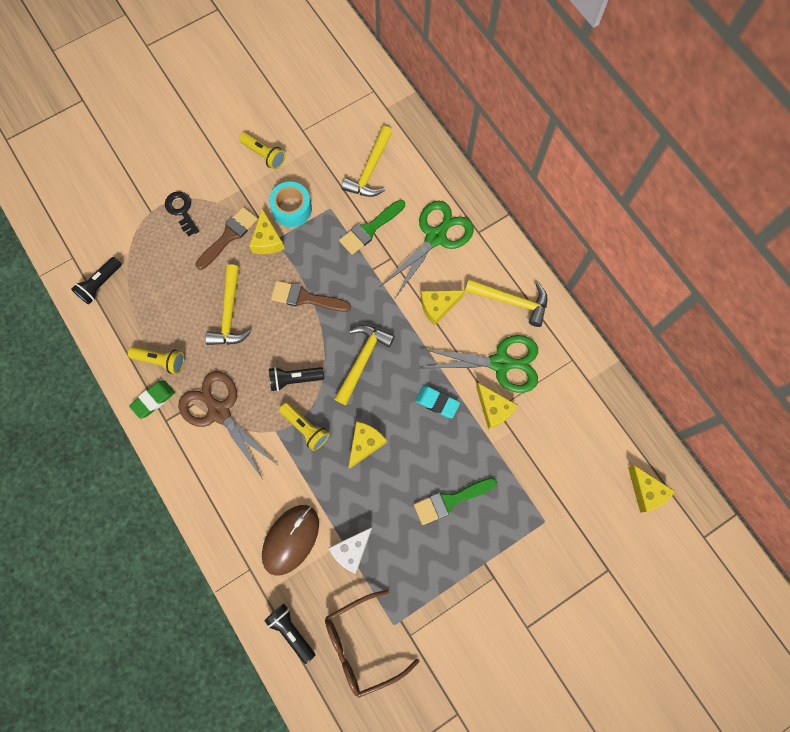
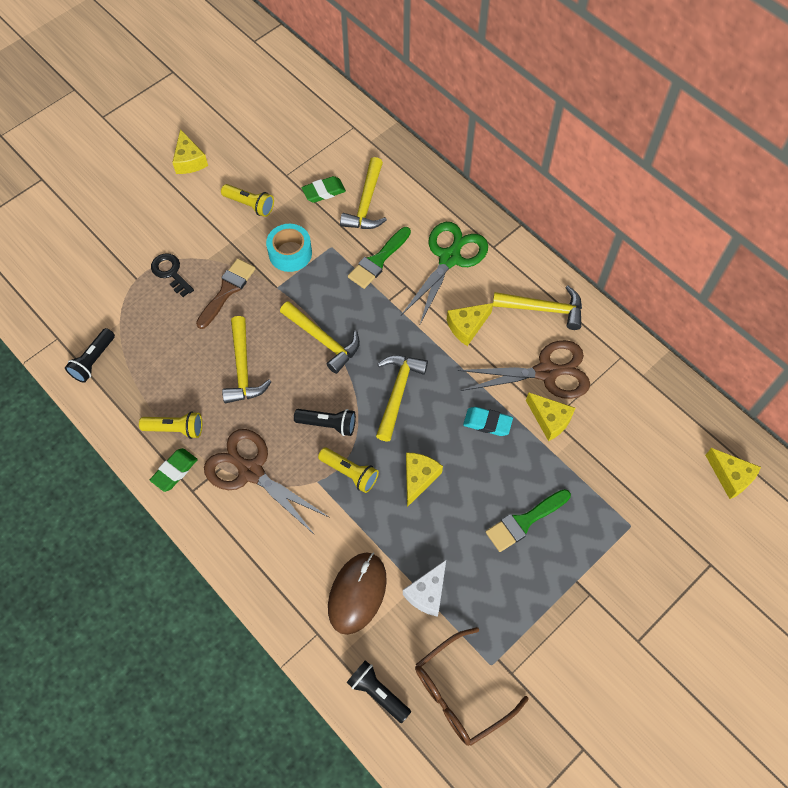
camera: 10 degrees left, 10 degrees down
(267, 240) = (270, 288): yellow cheese -> yellow cheese (189, 161)
(295, 379) = (328, 424): black flashlight -> black flashlight turned 150 degrees counterclockwise
(305, 298) = (323, 340): brown brush -> yellow hammer
(333, 152) = (324, 192): none -> green eraser
(501, 363) = (547, 372): green scissors -> brown scissors

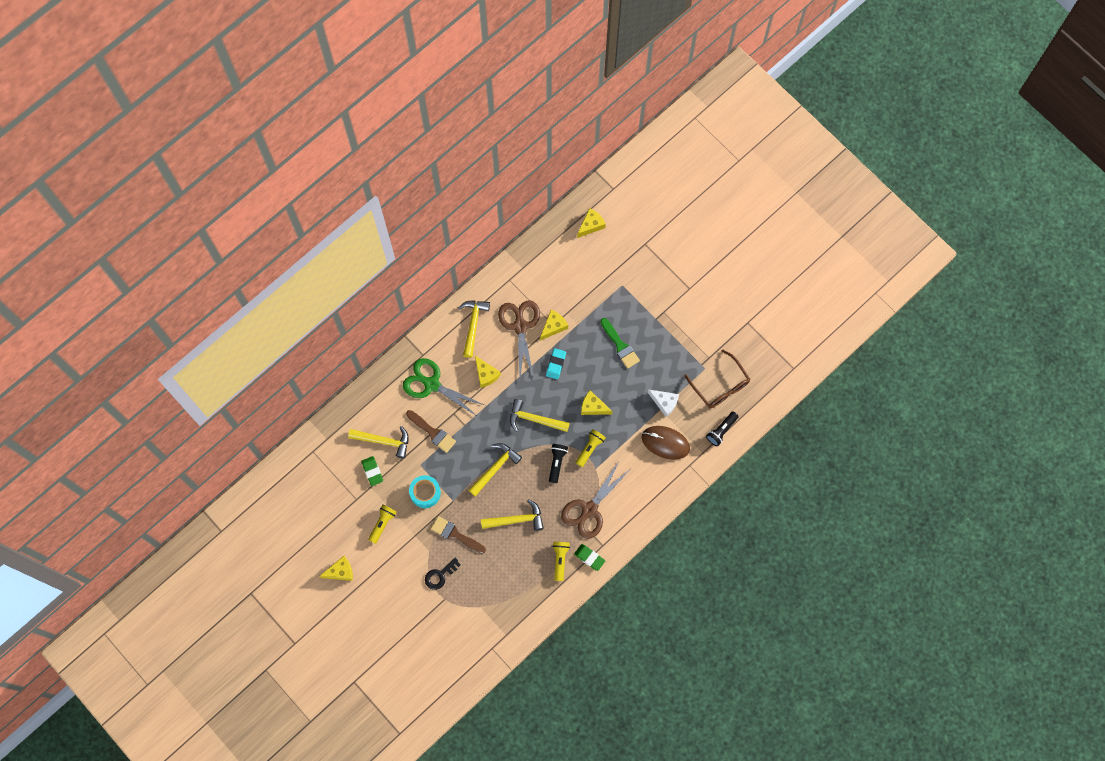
camera: 90 degrees left, 10 degrees up
(93, 361) = (510, 620): black flashlight -> none
(378, 261) = (433, 432): green brush -> brown brush

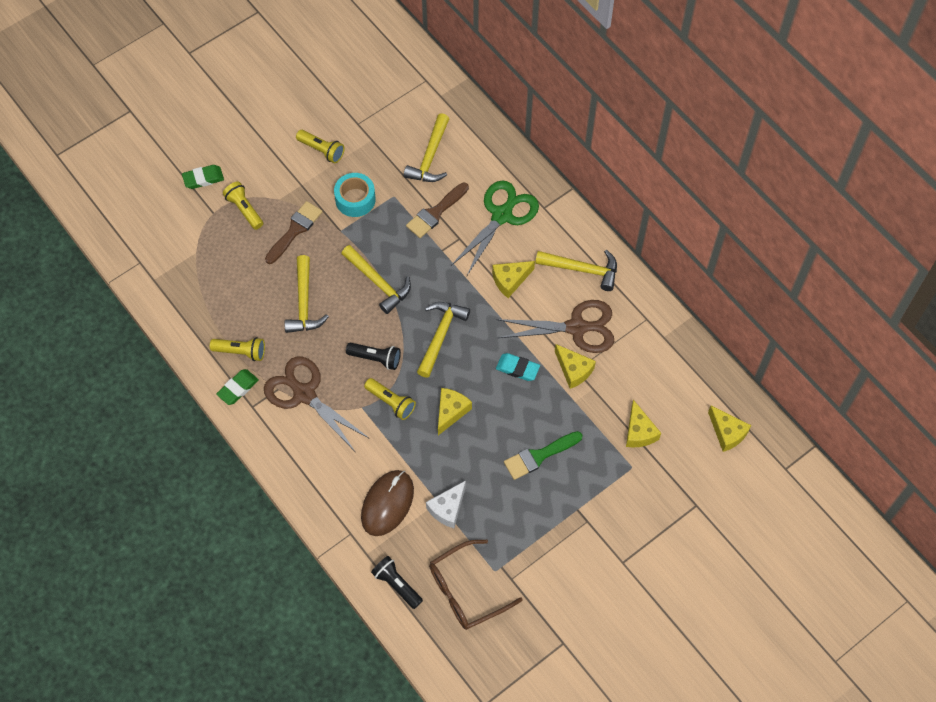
camera: 95 degrees right, 10 degrees down
(340, 571) = (268, 103): yellow cheese -> yellow cheese (639, 432)
(372, 471) = (391, 142): green eraser -> green eraser (203, 179)
(440, 575) = (244, 209): black key -> yellow flashlight

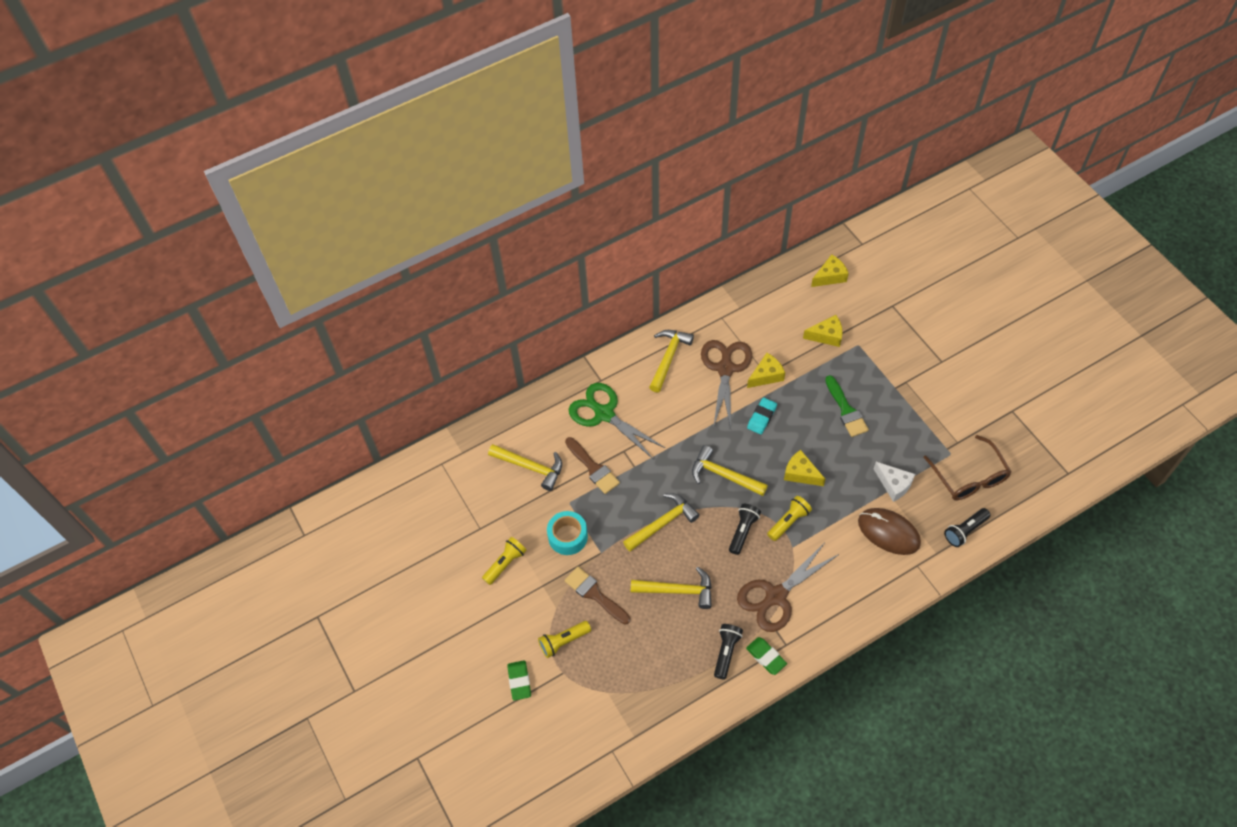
camera: 80 degrees left, 5 degrees down
(241, 352) = (726, 652): yellow flashlight -> black flashlight
(510, 280) = (673, 414): yellow cheese -> none

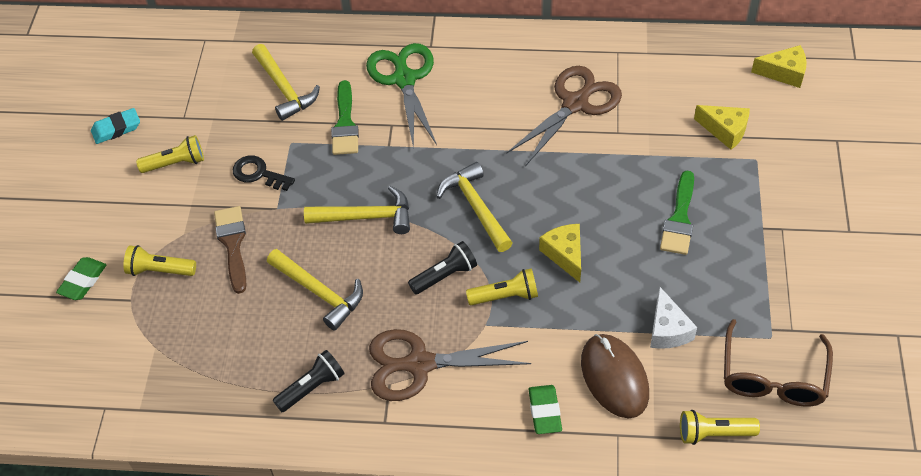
camera: 35 degrees right, 5 degrees down
(568, 536) = (258, 174): turquoise tape -> black key
(593, 468) = (345, 124): brown brush -> green brush
(668, 358) = (521, 61): yellow hammer -> none
(761, 417) = (572, 173): turquoise eraser -> turquoise eraser (116, 129)
(766, 375) = (616, 134): yellow cheese -> none
(766, 657) = (350, 420): green eraser -> green eraser (545, 411)
(965, 531) = (714, 433): black flashlight -> yellow flashlight

